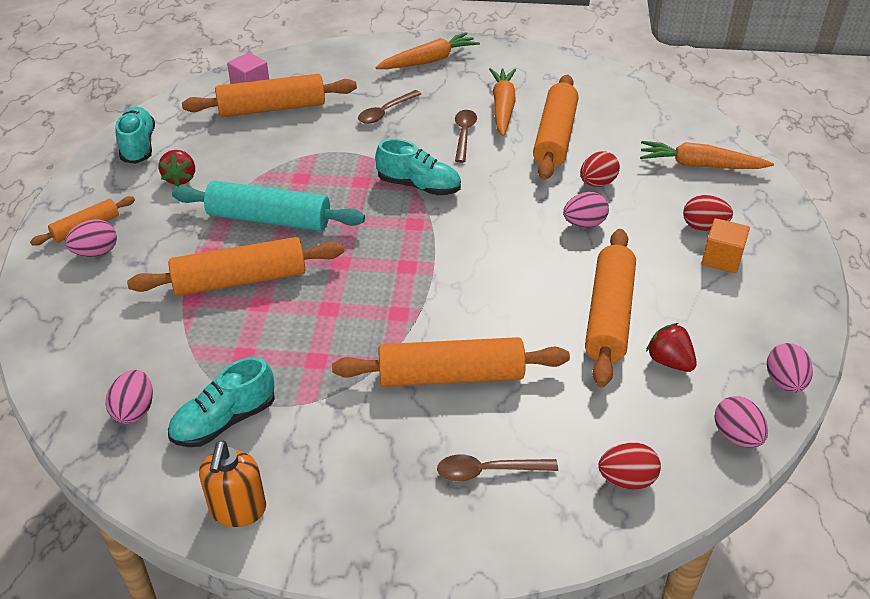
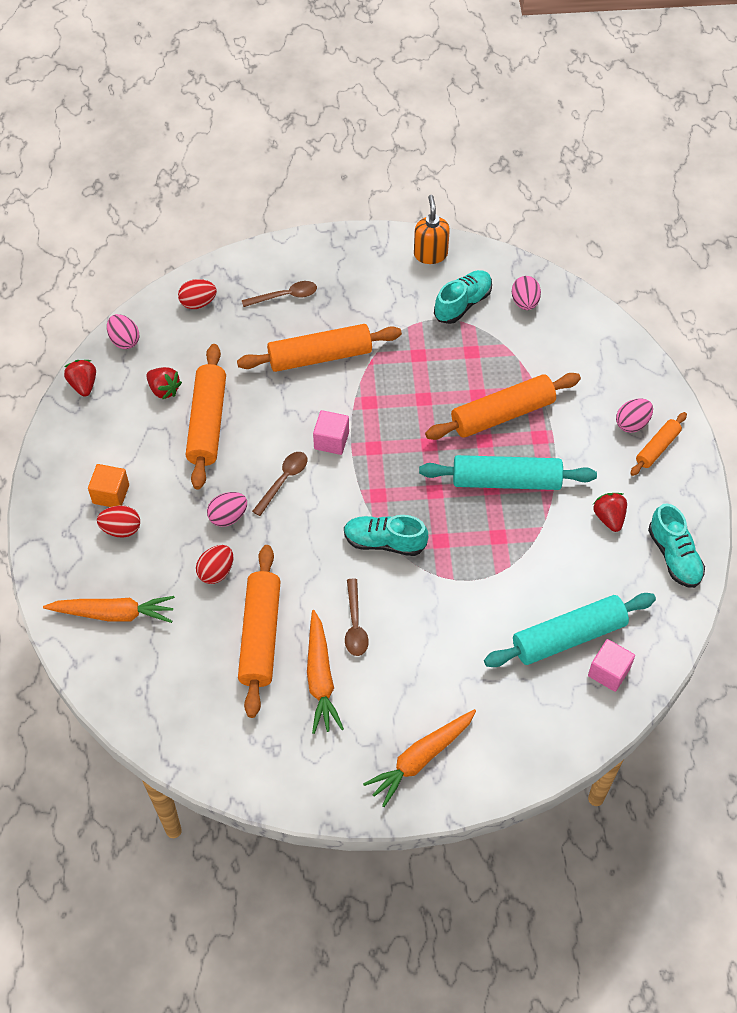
camera: 170 degrees right, 15 degrees up
(272, 108) = (568, 637): orange rolling pin -> turquoise rolling pin
(385, 112) = (445, 649): brown spoon -> brown spoon (283, 481)
(455, 279) = (331, 440): none -> pink cube
(784, 382) = (83, 385): pink egg -> red strawberry

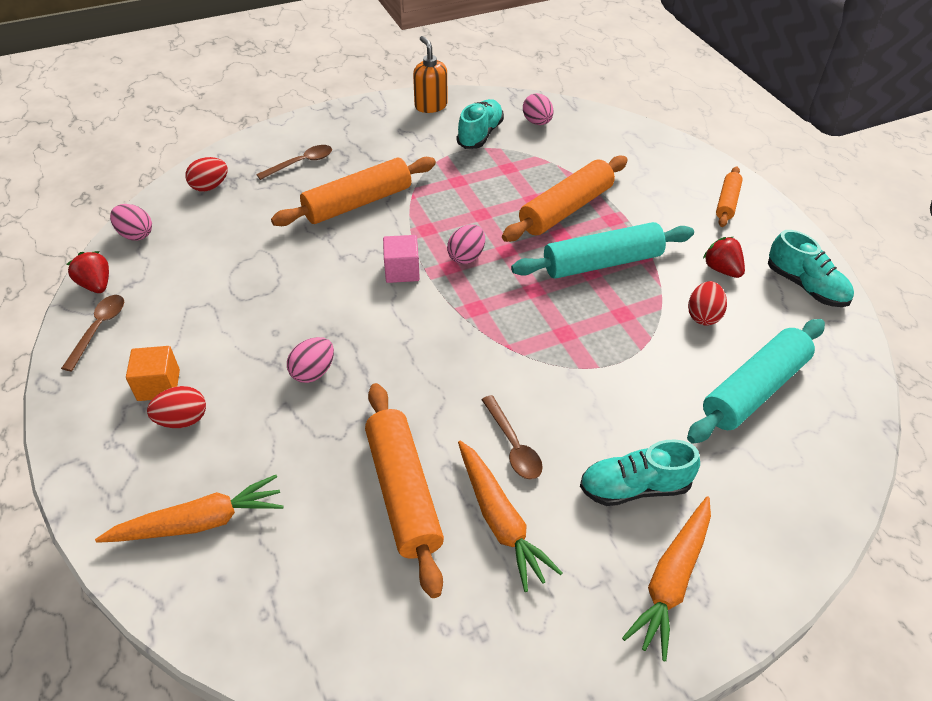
camera: 20 degrees left, 10 degrees down
(164, 390) = (195, 268): red strawberry -> none
(207, 423) = (256, 287): orange rolling pin -> none
(216, 572) = (320, 435): red egg -> red egg (703, 316)
(283, 481) = (364, 320): brown spoon -> brown spoon (99, 329)
(384, 542) = (505, 351): turquoise shoe -> turquoise shoe (634, 487)
(609, 672) = (818, 413): pink cube -> none
(632, 423) = (691, 189): pink egg -> pink egg (466, 257)

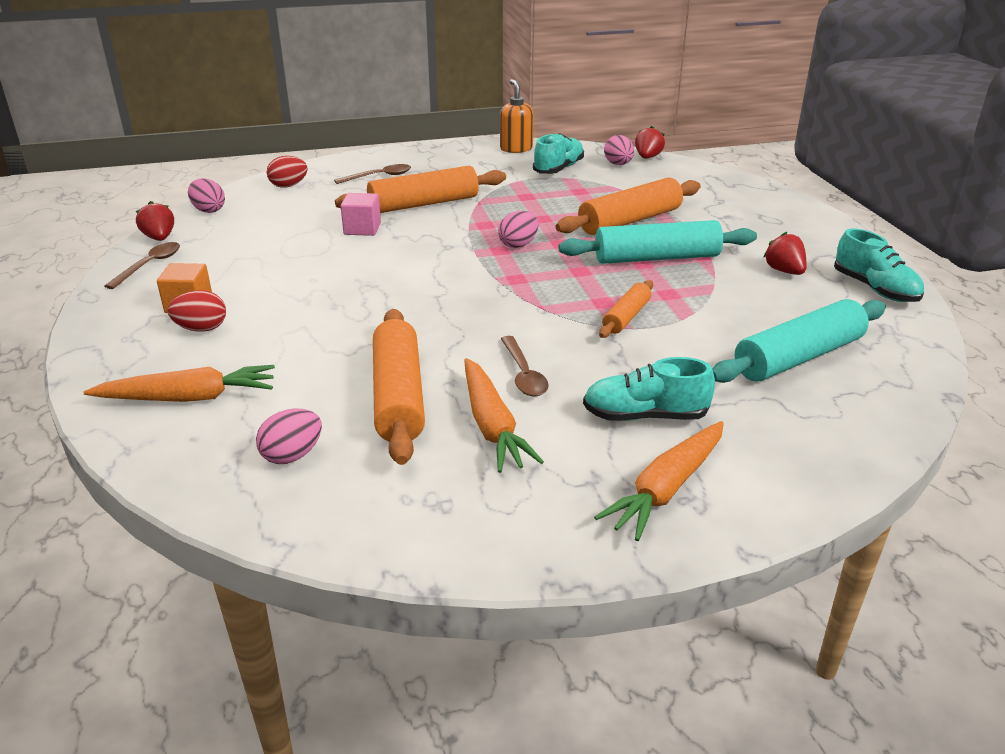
camera: 10 degrees right, 15 degrees down
(313, 372) = (339, 308): pink egg -> pink egg (292, 455)
(402, 271) = (451, 249): pink cube -> pink cube (362, 229)
(563, 109) = (647, 157): none -> red strawberry
(703, 316) = (755, 301): red egg -> none
(727, 202) = (802, 227): orange rolling pin -> orange rolling pin (626, 317)

